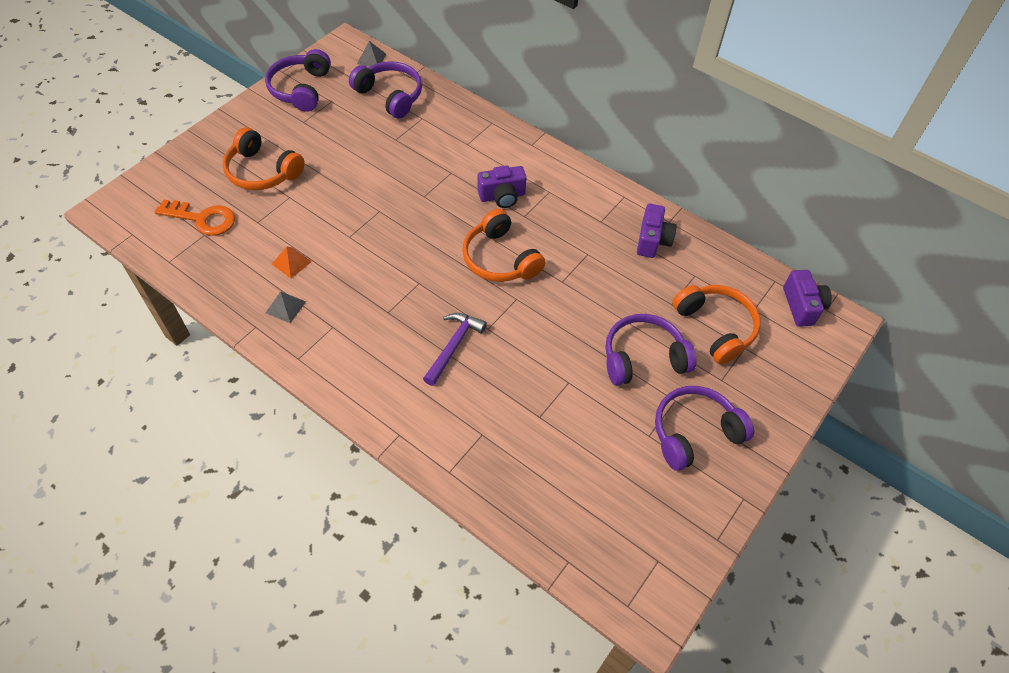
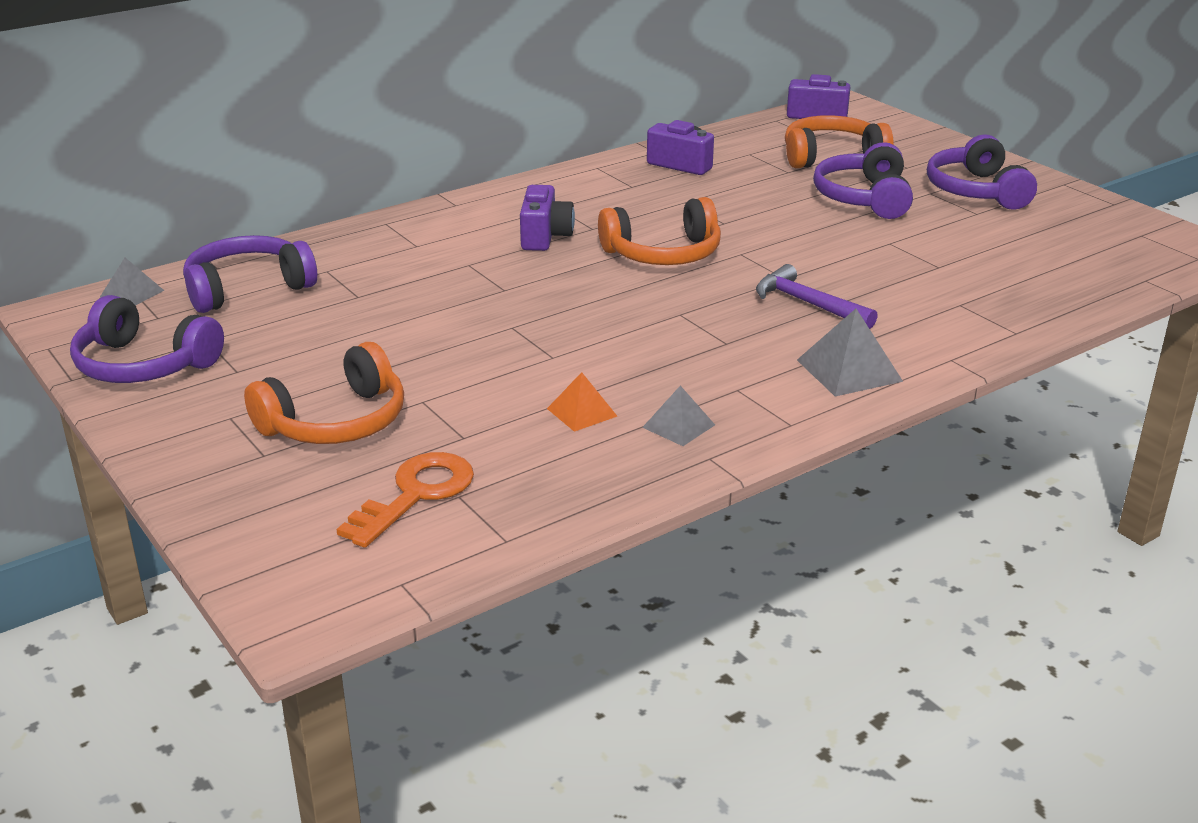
camera: 70 degrees left, 25 degrees down
(369, 379) = (849, 370): none -> grey pyramid

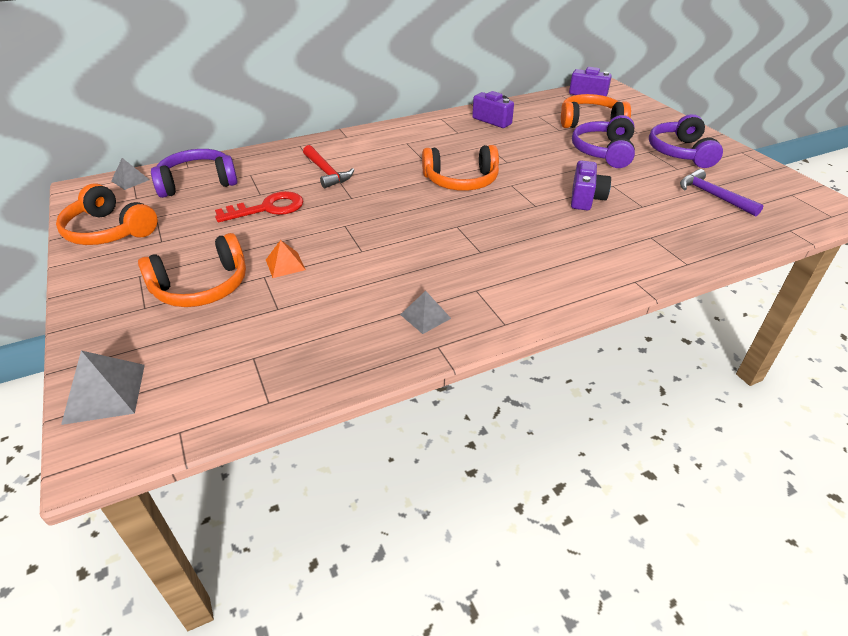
camera: 10 degrees right, 10 degrees up
(144, 365) = (109, 231): purple headphones -> orange headphones
(381, 314) = (267, 208): none -> red key
(416, 494) = (225, 353): orange key -> none
(448, 258) = (326, 172): none -> red hammer
(545, 236) = (391, 162): purple camera -> purple camera (586, 198)
(581, 412) = (363, 297): orange pyramid -> orange pyramid (285, 264)
(808, 304) = (545, 227): purple hammer -> purple hammer (713, 196)
(849, 370) = (559, 283): grey pyramid -> grey pyramid (105, 393)

